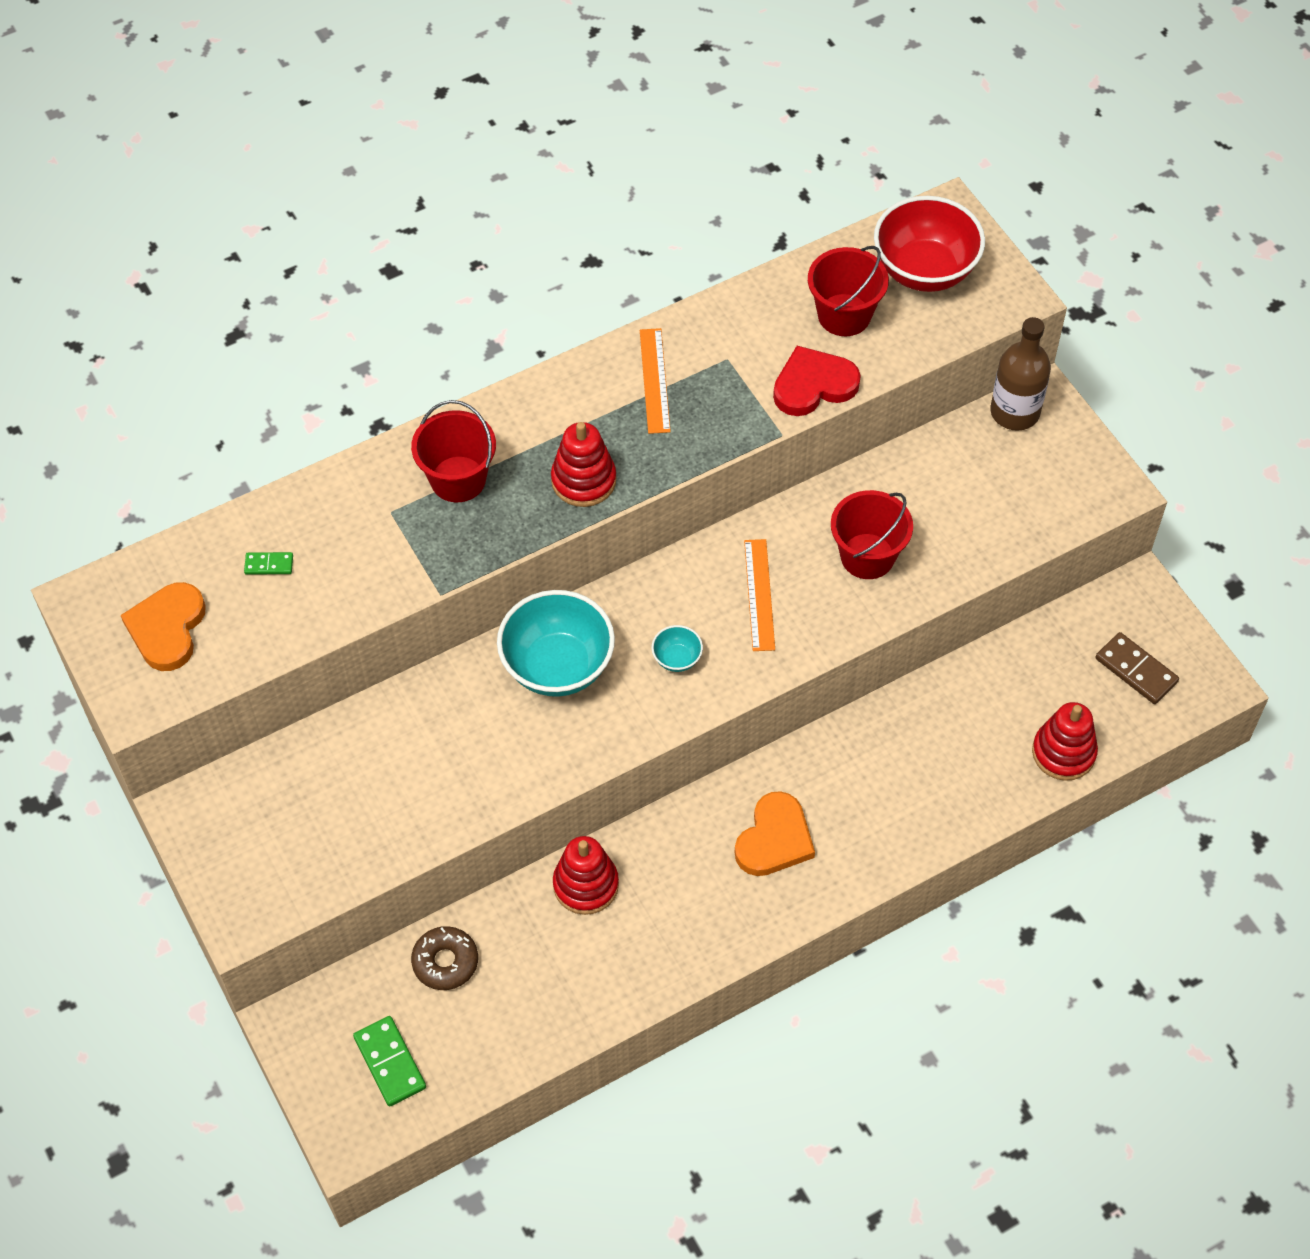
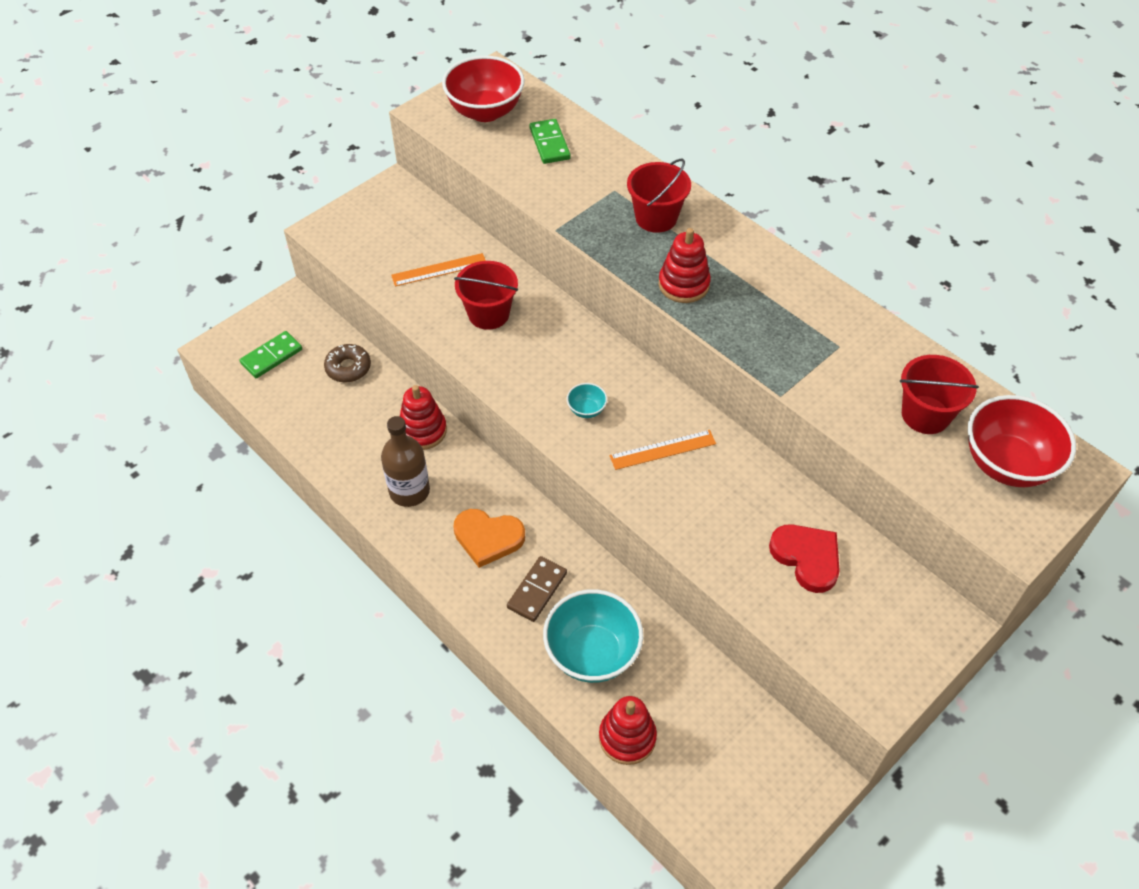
camera: 75 degrees right, 5 degrees down
(167, 629) = (485, 111): orange heart -> red bowl
(269, 564) = (550, 143): green domino -> green domino, size x1.75
(557, 666) = (557, 342): turquoise bowl -> turquoise bowl (592, 653)
(654, 380) = (795, 306): orange ruler -> orange ruler (439, 270)
(813, 385) = (841, 407): red heart -> red heart (807, 558)
(867, 556) = (727, 516): red bucket -> red bucket (488, 314)
(1015, 412) = (928, 601): brown bottle -> brown bottle (409, 491)
(1136, 670) = (733, 787): brown domino -> brown domino (537, 590)

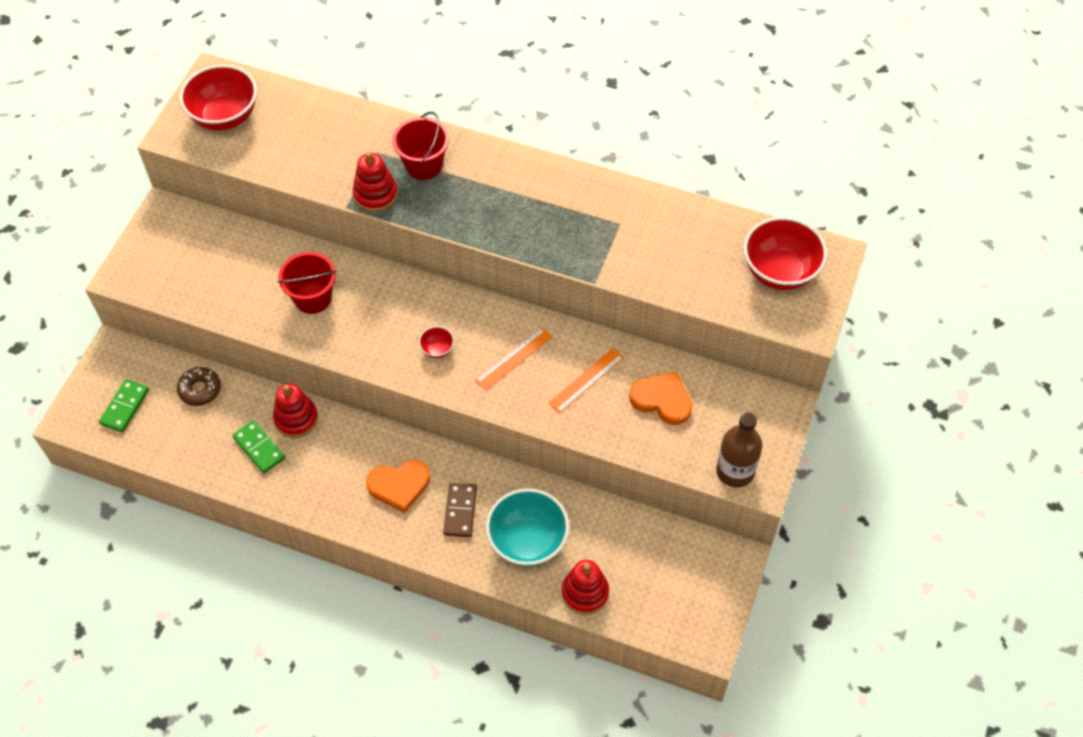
camera: 25 degrees left, 5 degrees up
(409, 491) = (313, 474): brown bottle -> brown bottle (735, 471)
(439, 270) = (248, 274): orange ruler -> orange ruler (586, 380)
(550, 143) = (298, 128): green domino -> green domino (259, 448)
(586, 410) = (437, 349): turquoise bowl -> red bowl
(683, 284) = (475, 217): red stacking toy -> red stacking toy (375, 194)
(807, 558) = (662, 400): red heart -> orange heart
(925, 415) = (707, 255): red bucket -> none

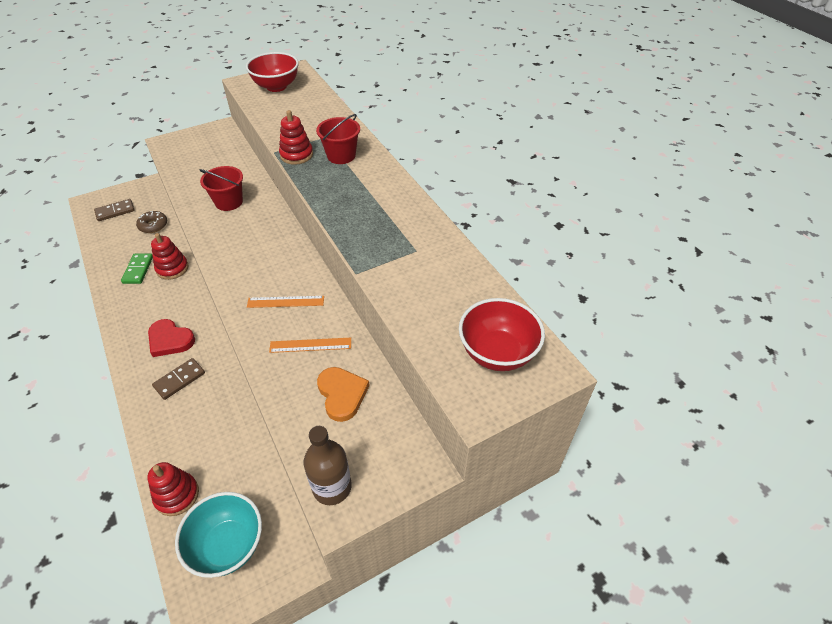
camera: 40 degrees right, 10 degrees down
(125, 407) = (115, 211): green domino -> brown domino
(399, 486) = (170, 340): orange heart -> red heart
(437, 349) = (252, 267): red bowl -> none
(528, 541) = (189, 430): turquoise bowl -> turquoise bowl (228, 545)

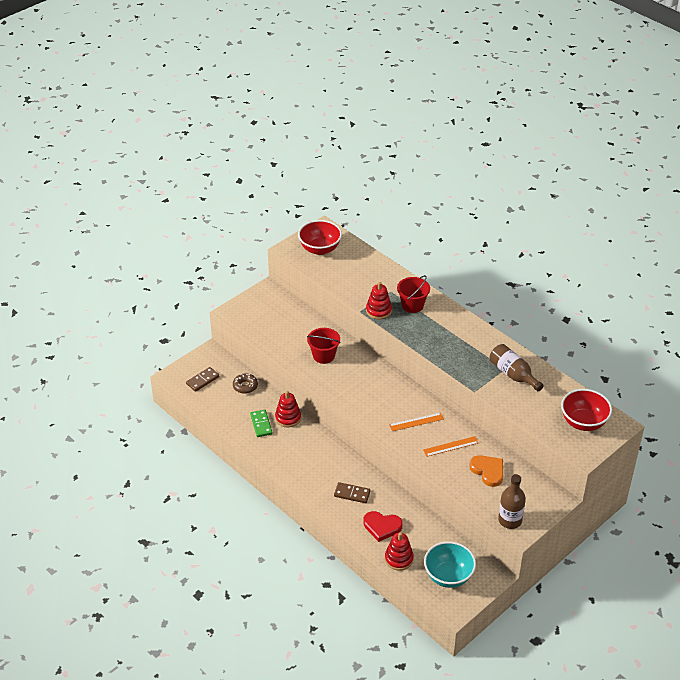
camera: 15 degrees left, 5 degrees down
(170, 340) = (325, 470): red heart -> red heart (382, 527)
(179, 380) = (352, 494): brown domino -> brown domino turned 75 degrees clockwise
(423, 260) = (513, 374): none -> brown bottle

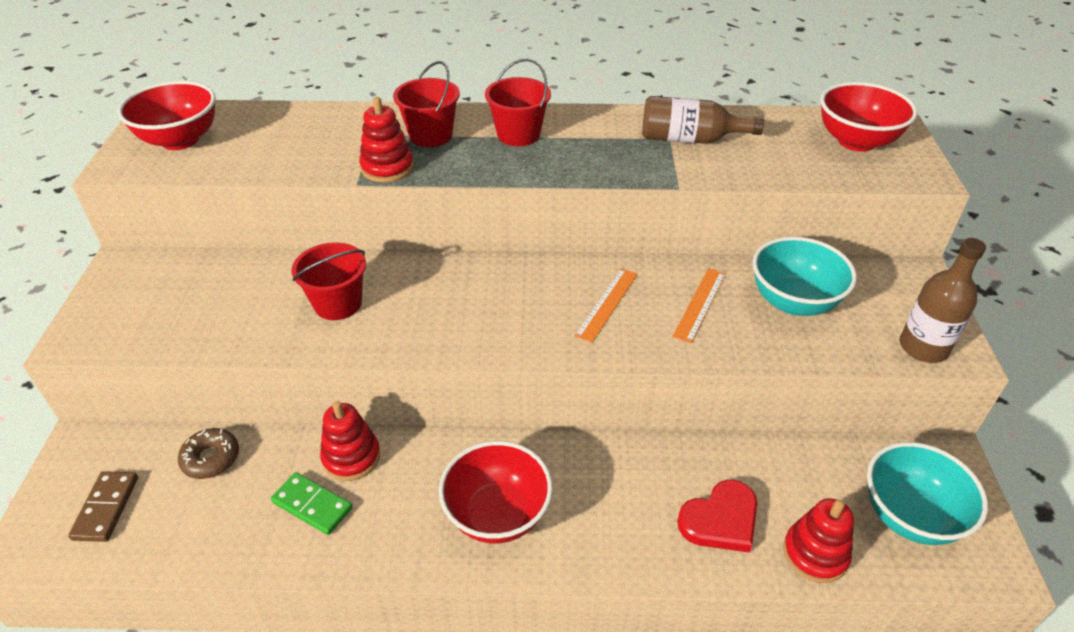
camera: 45 degrees left, 0 degrees up
(313, 470) = (497, 514): none -> red bowl
(352, 494) = (607, 503): brown domino -> none
(447, 327) = (518, 134): none -> red bucket
(488, 471) = (793, 302): orange heart -> turquoise bowl

